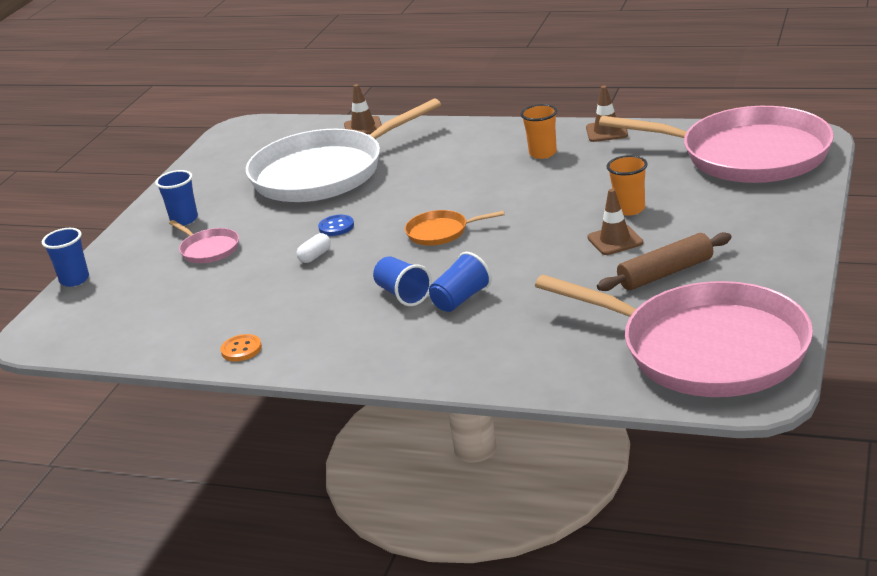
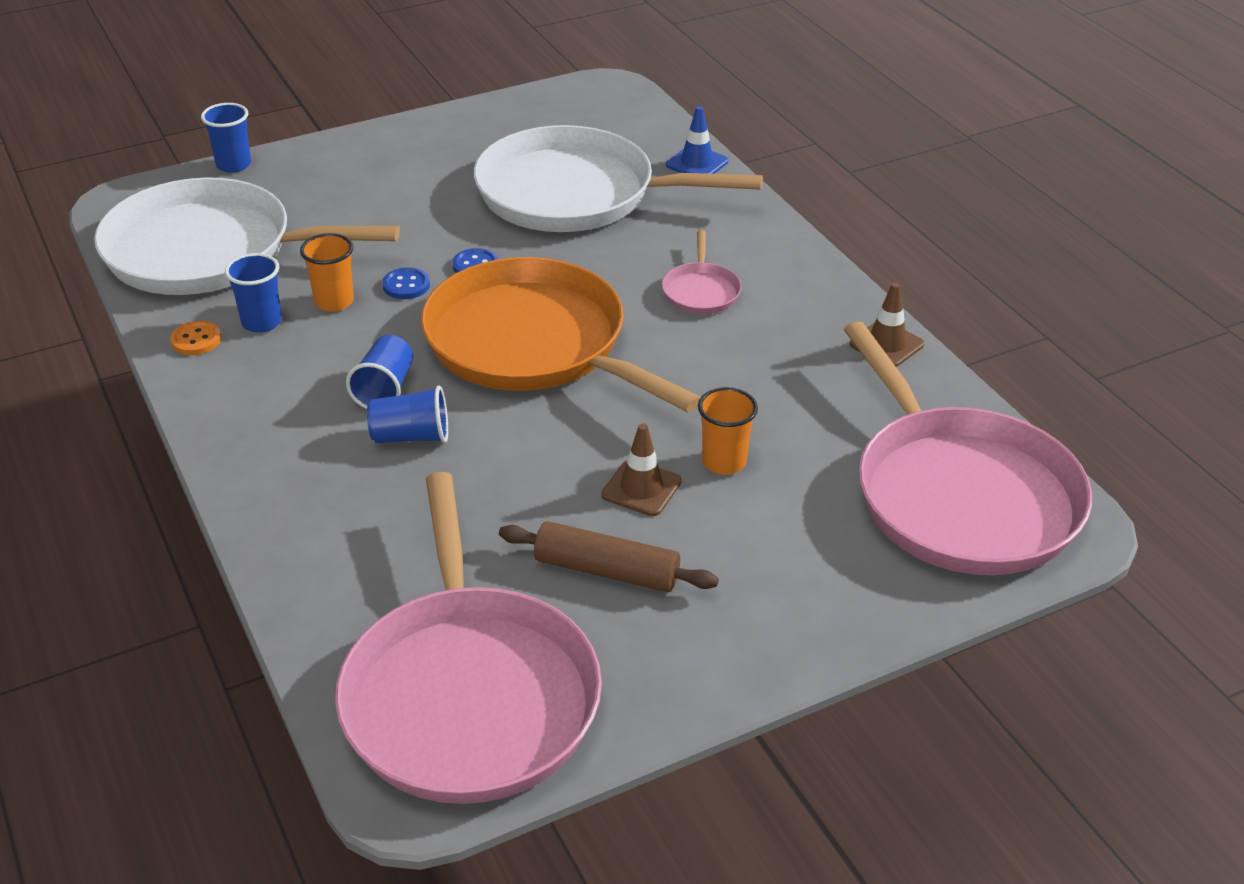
camera: 40 degrees right, 10 degrees up
(154, 317) = (209, 251): none -> white pan
(184, 219) = (398, 161): blue cup -> blue cup (261, 322)
(208, 249) = (357, 210): pink pan -> pink pan (701, 291)
(315, 256) = (406, 285): white capsule -> blue button
(363, 127) = (697, 163): brown traffic cone -> blue traffic cone
(441, 232) = (533, 344): orange pan -> orange pan, size x2.42
(543, 153) = (780, 323): orange cup -> orange cup (334, 302)

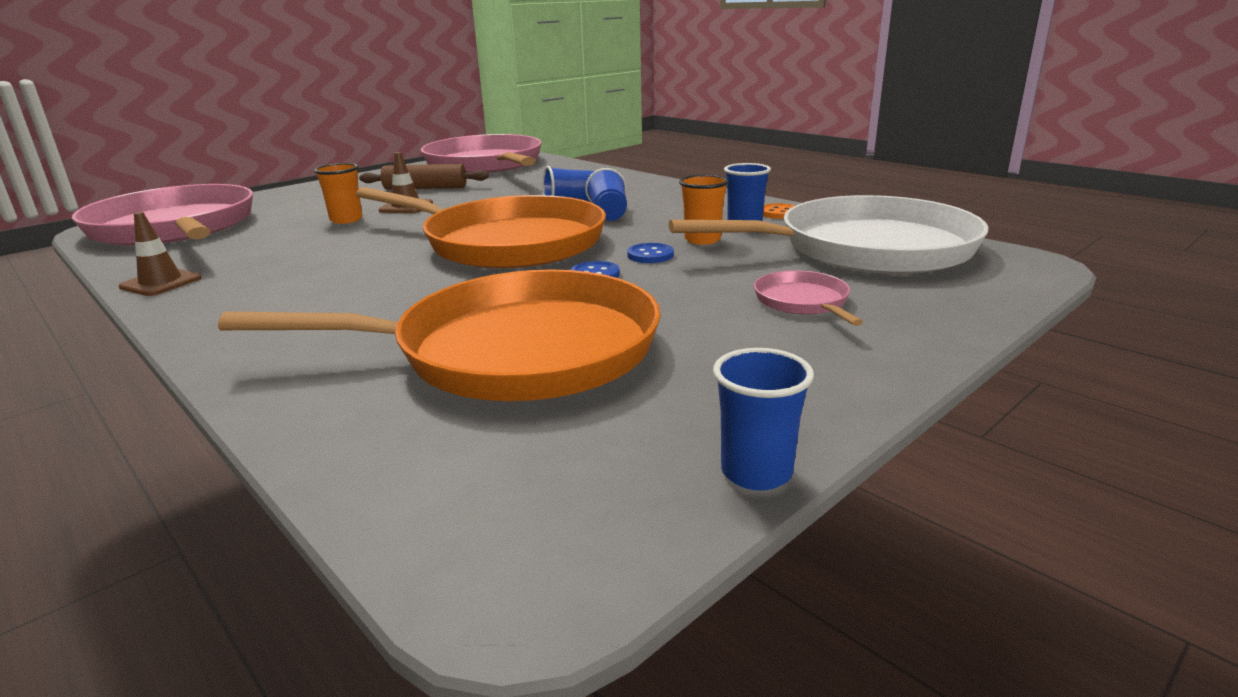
camera: 165 degrees right, 15 degrees down
(233, 165) = (996, 310): blue cup -> blue cup (756, 472)
(575, 194) = (514, 351): white pan -> orange pan
(697, 163) = (317, 426): blue traffic cone -> none
(701, 291) = (345, 290): pink pan -> pink pan (803, 302)

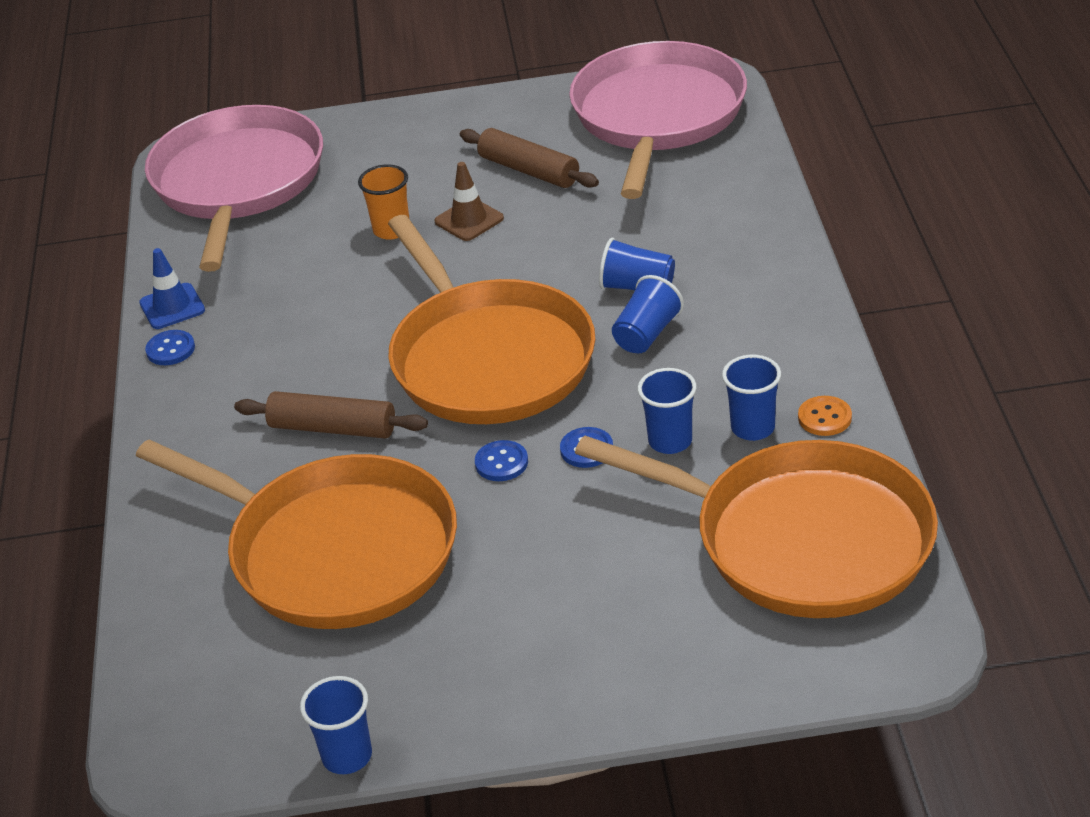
camera: 40 degrees right, 15 degrees up
(161, 283) = (172, 307): brown traffic cone -> blue traffic cone
(181, 301) = (170, 349): none -> blue button
(414, 296) = (332, 428): none -> brown rolling pin
(702, 240) = (670, 441): orange cup -> blue cup
(803, 302) = (615, 598): pink pan -> none
(865, 248) = (801, 539): white pan -> orange pan

